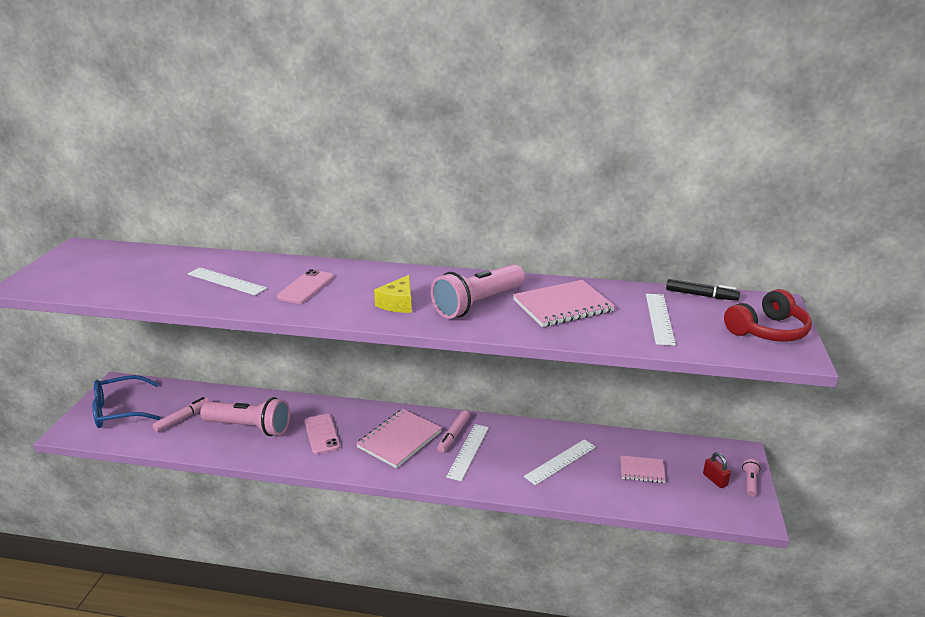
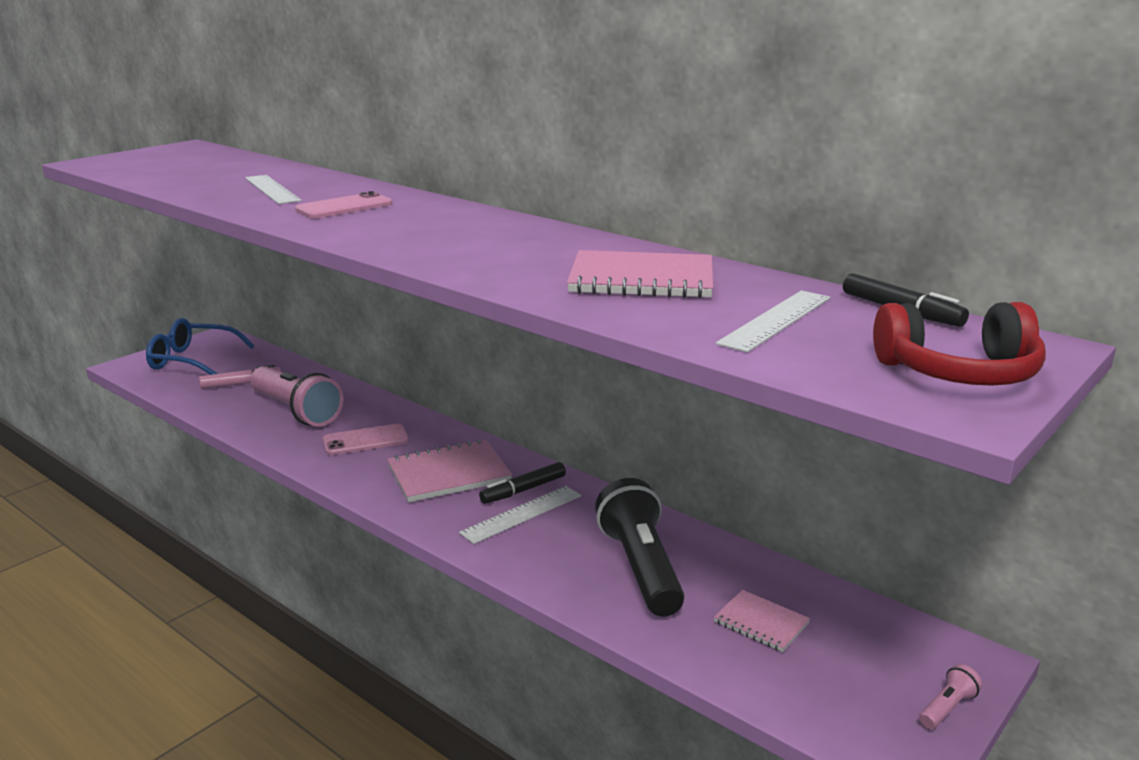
camera: 30 degrees right, 5 degrees down
(322, 434) = (365, 440): pink phone -> pink phone turned 60 degrees clockwise
(398, 303) = (422, 237): yellow cheese -> none
(453, 435) = (523, 490): pink marker -> black marker
(478, 304) = (523, 256): pink flashlight -> none
(560, 461) = (640, 568): white ruler -> black flashlight
(715, 480) = (881, 680): red padlock -> none

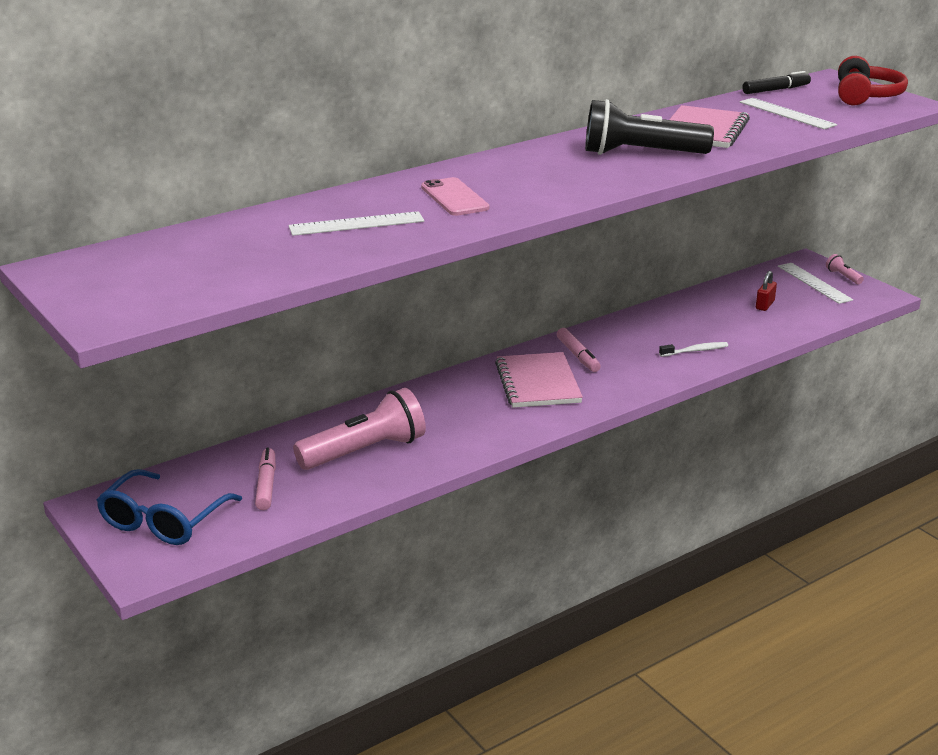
camera: 75 degrees left, 5 degrees up
(365, 440) = (454, 417): pink phone -> none
(522, 514) = (614, 360): white ruler -> white ruler (814, 283)
(523, 490) = (578, 356): black marker -> pink marker
(574, 570) = (695, 351): none -> white toothbrush
(640, 568) = (698, 329): black flashlight -> black flashlight (641, 154)
(761, 623) = (765, 305): pink notebook -> red padlock

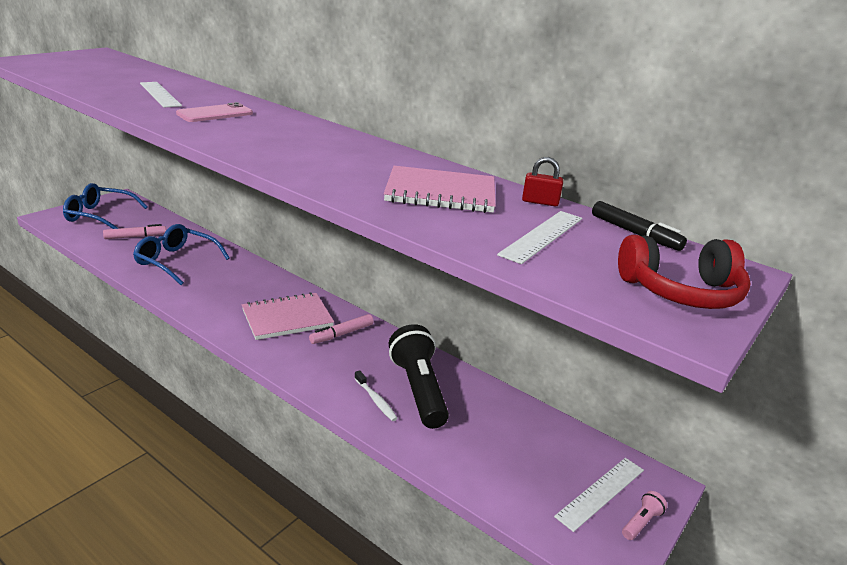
camera: 70 degrees right, 0 degrees up
(365, 451) = (176, 261): pink flashlight -> blue glasses
(641, 154) = (347, 167): black flashlight -> black flashlight (418, 389)
(765, 305) = (510, 449): red padlock -> red padlock (540, 202)

